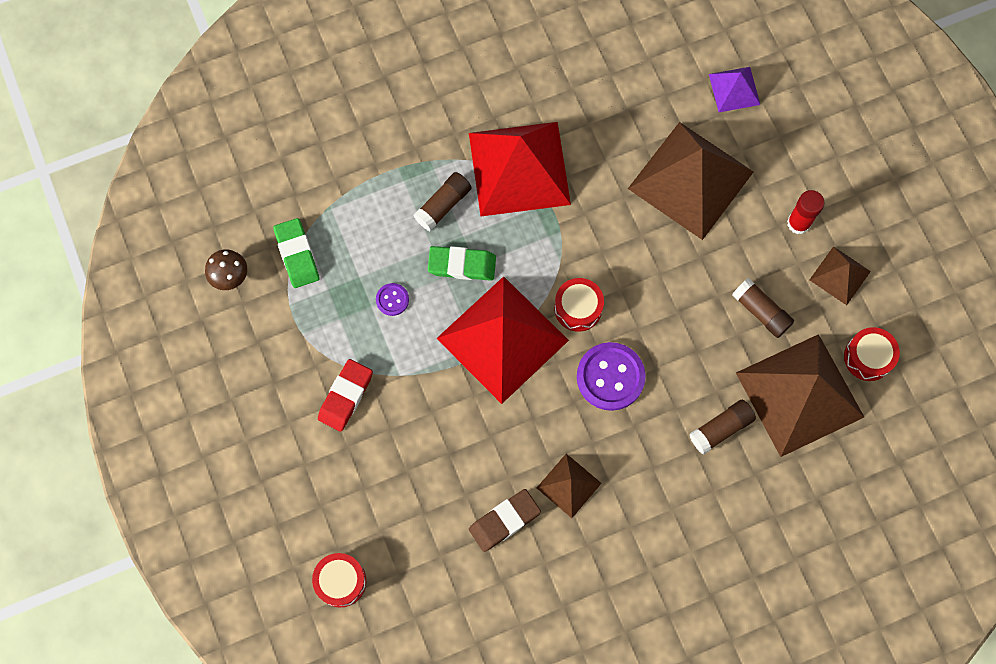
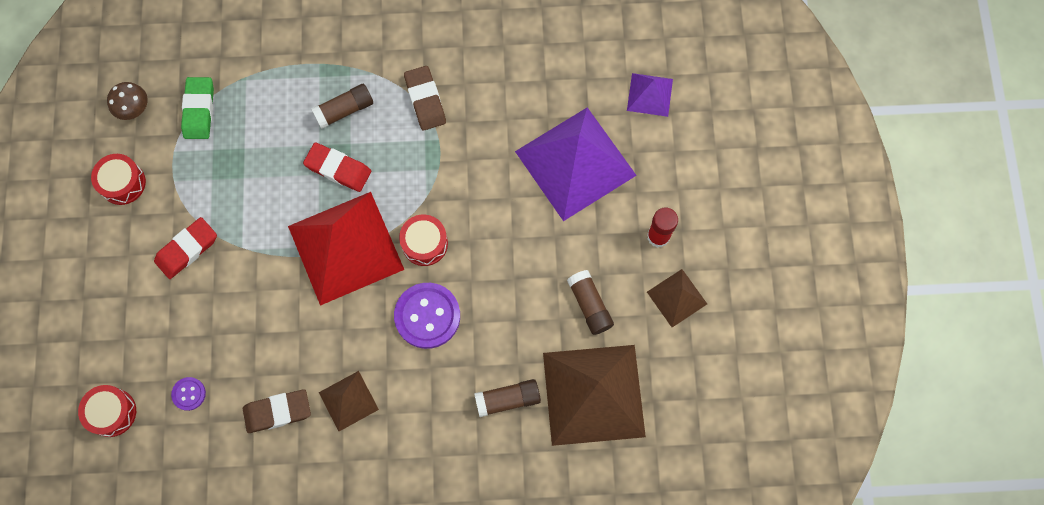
camera: 20 degrees right, 0 degrees up
(392, 300) = (264, 178): purple button -> purple button (189, 394)
(462, 265) = (338, 169): green eraser -> red eraser
(519, 168) = (425, 100): red pyramid -> brown eraser
(690, 180) = (575, 163): brown pyramid -> purple pyramid
(868, 357) = (672, 383): red drum -> red drum (122, 183)

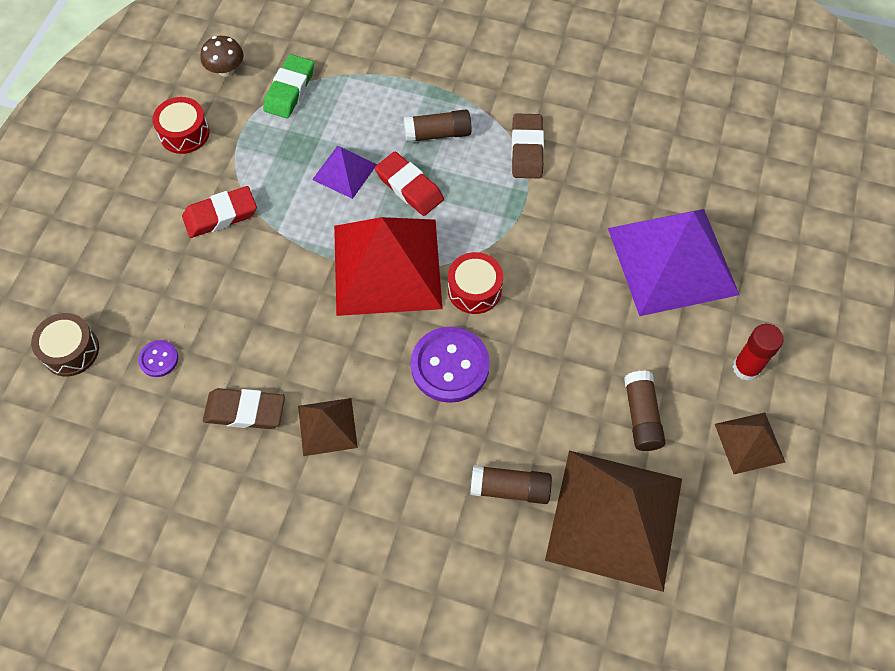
camera: 20 degrees right, 10 degrees down
(112, 412) = (70, 350): red drum -> brown drum
(649, 94) = (779, 217): purple pyramid -> purple pyramid (344, 172)

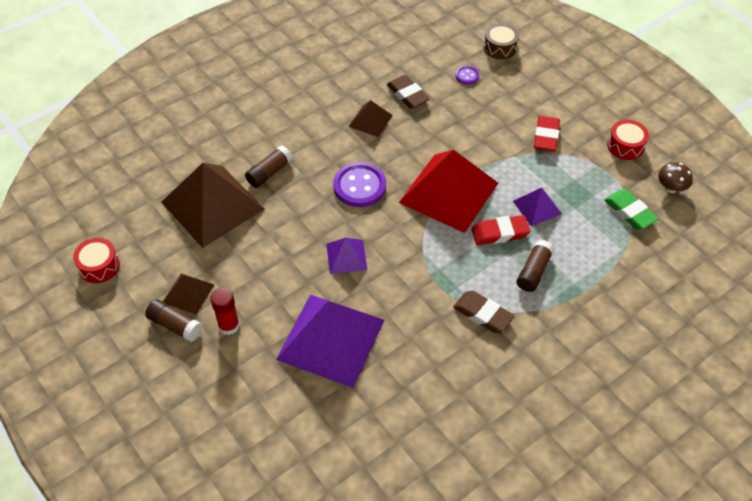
camera: 125 degrees right, 10 degrees down
(245, 411) = (407, 94): brown eraser -> brown eraser turned 75 degrees counterclockwise
(474, 290) = (398, 224): red drum -> red drum (99, 266)
(562, 313) = (346, 256): none -> purple pyramid
(641, 416) = (251, 253): brown glue stick -> brown glue stick (175, 325)

